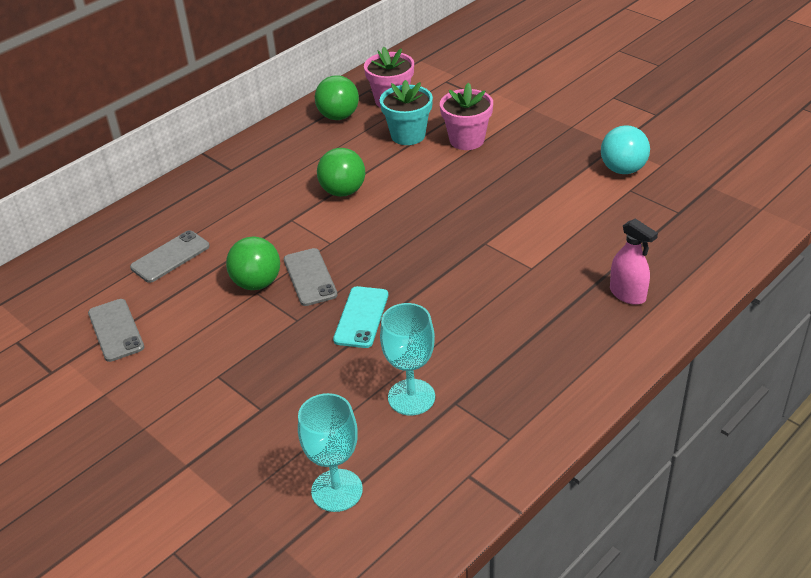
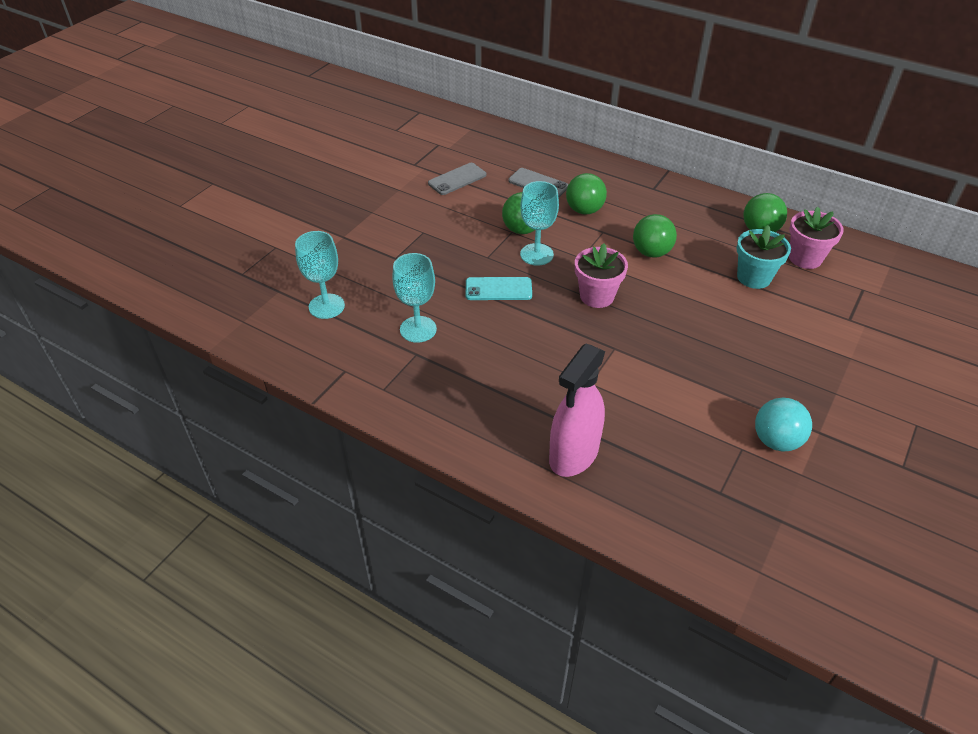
camera: 75 degrees right, 5 degrees up
(244, 227) = (584, 210): none -> green ball
(310, 277) = (536, 254): grey phone -> turquoise goblet
(467, 140) = (767, 317): pink flower pot -> pink flower pot (597, 296)
(627, 294) = (573, 454): pink spray bottle -> pink spray bottle, size x1.67

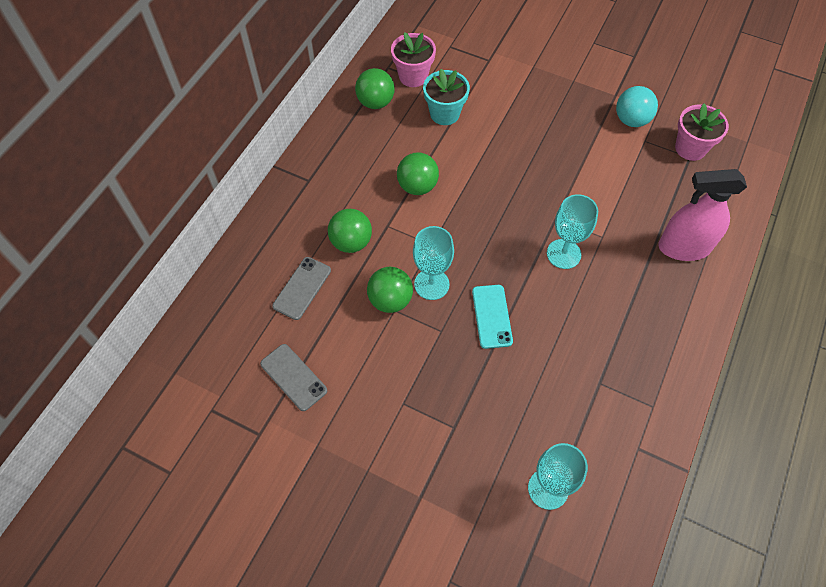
camera: 95 degrees left, 15 degrees up
(418, 329) = (565, 386): turquoise goblet -> turquoise goblet (563, 254)
(573, 454) = (683, 247): pink spray bottle -> pink spray bottle turned 150 degrees clockwise
(597, 296) = (489, 231): pink flower pot -> pink flower pot (690, 148)

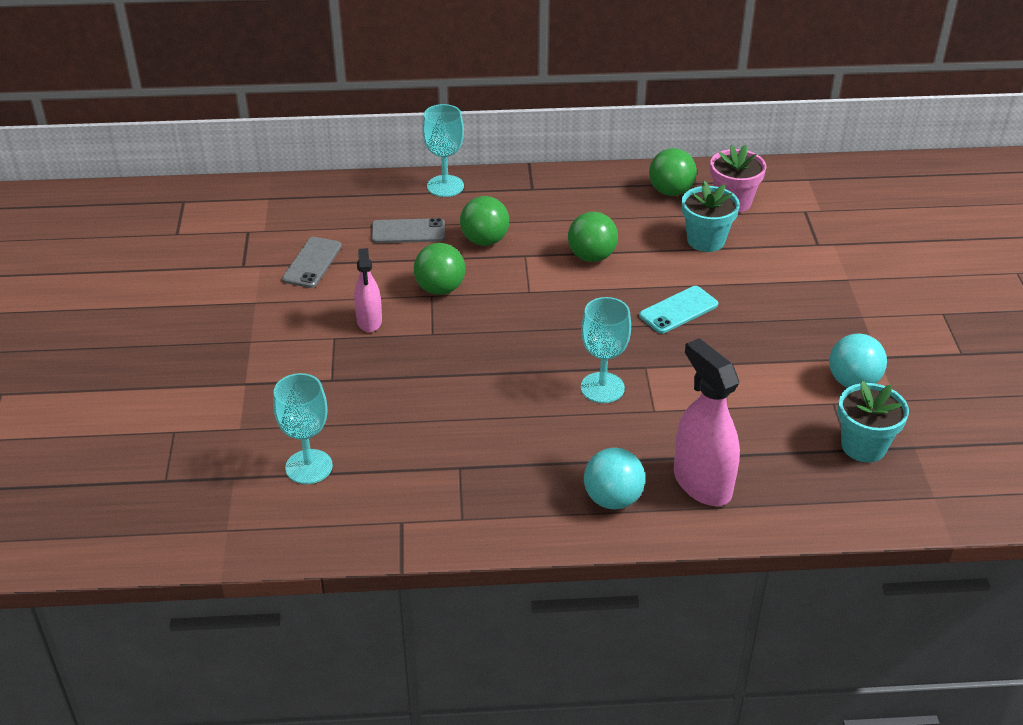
camera: 60 degrees right, 20 degrees down
(398, 368) = (369, 321): none -> pink spray bottle
(431, 284) = (481, 308): turquoise goblet -> turquoise goblet (445, 186)
(492, 316) = (477, 362): turquoise phone -> turquoise phone (678, 310)
(675, 305) = (612, 499): none -> turquoise ball
(690, 148) = (863, 446): pink flower pot -> turquoise flower pot

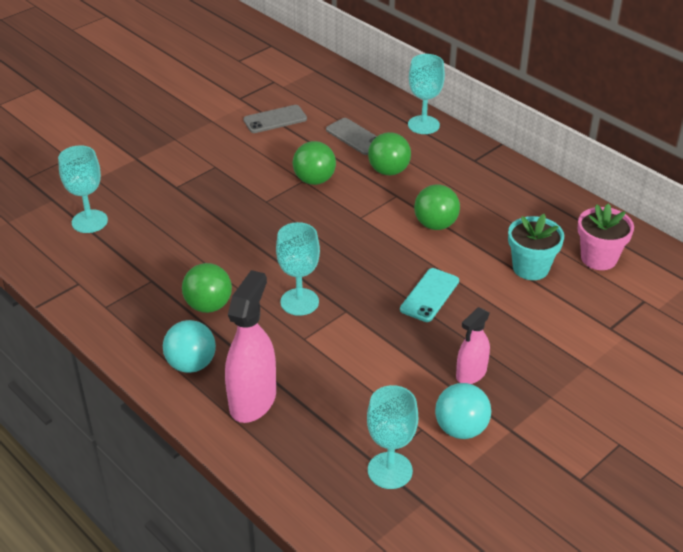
camera: 50 degrees right, 0 degrees up
(369, 321) = (247, 170): pink spray bottle -> pink spray bottle (471, 374)
(670, 191) = (565, 222): green ball -> green ball (208, 305)
(678, 310) = (429, 295): turquoise phone -> turquoise phone turned 75 degrees counterclockwise
(863, 446) = (390, 470): turquoise flower pot -> turquoise goblet

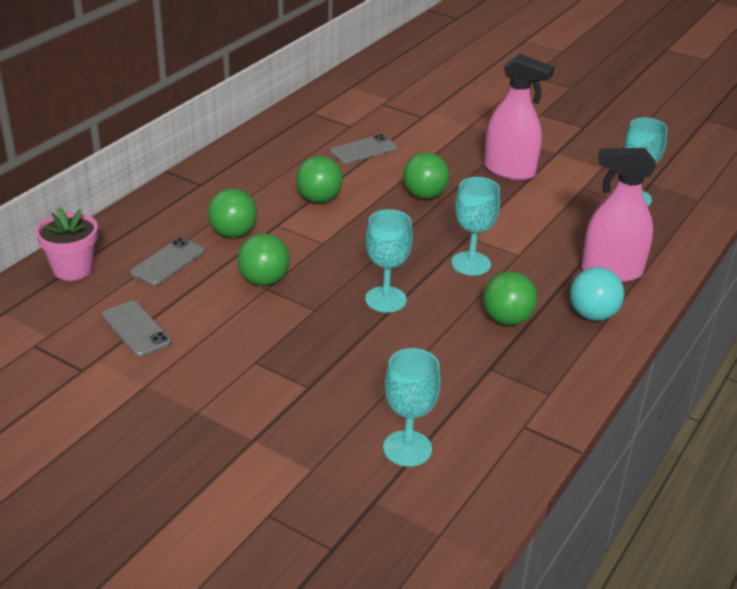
camera: 105 degrees left, 5 degrees down
(423, 125) = (135, 218): turquoise goblet -> turquoise goblet (385, 299)
(429, 295) = (424, 195): turquoise phone -> green ball
(461, 429) = (570, 172): turquoise ball -> none
(471, 374) = (509, 171): pink spray bottle -> pink spray bottle, size x1.67
(530, 268) = (363, 150): turquoise flower pot -> grey phone
(598, 258) = (336, 121): pink flower pot -> pink flower pot (73, 269)

